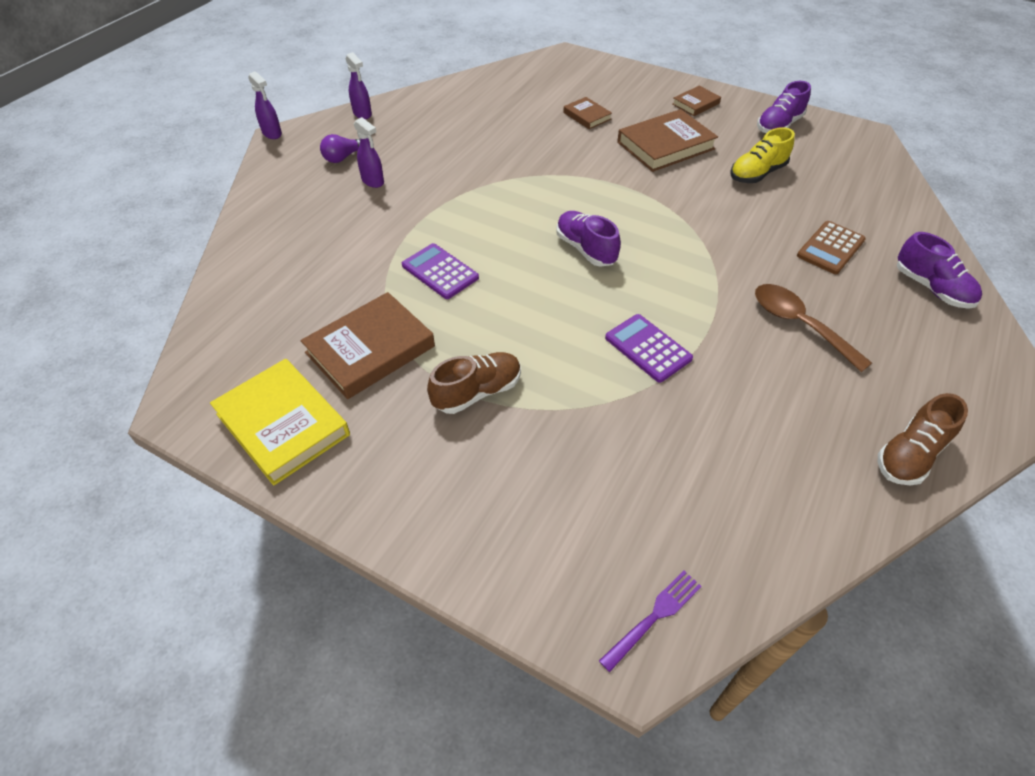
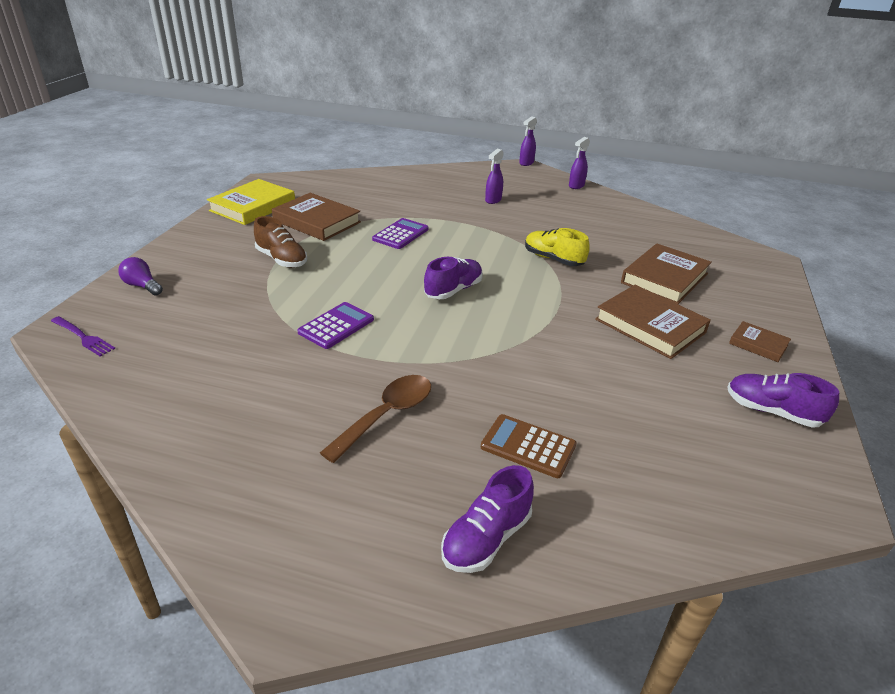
camera: 75 degrees right, 15 degrees down
(343, 157) = (515, 187): purple light bulb -> purple light bulb (142, 286)
(587, 116) = (664, 278): brown book -> brown book, size x1.88
(757, 174) = (644, 391): yellow shoe -> yellow shoe (553, 259)
(910, 455) = (209, 485): brown shoe -> none

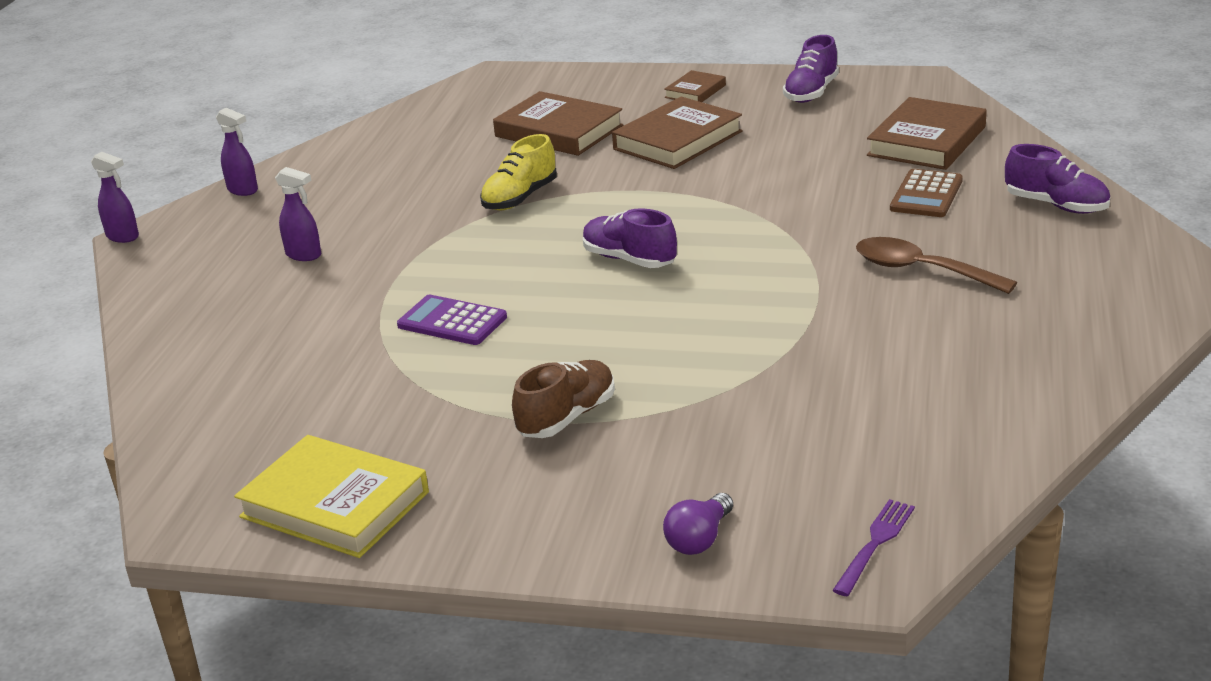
camera: 90 degrees left, 5 degrees down
(317, 221) = (405, 412): brown book -> brown book (927, 141)
(336, 326) = (754, 331): purple calculator -> none

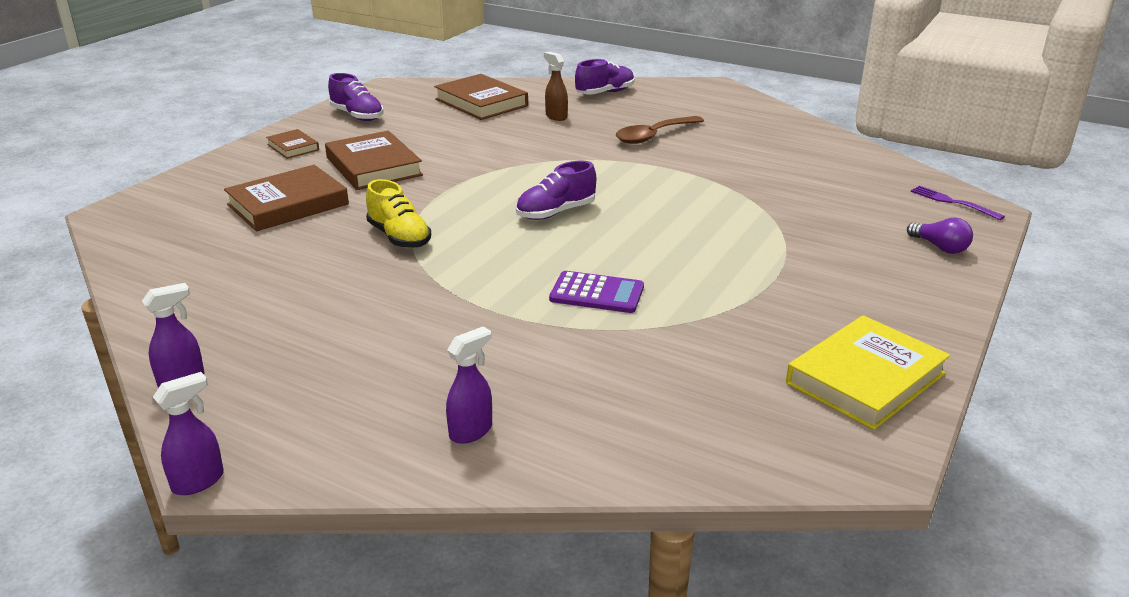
camera: 75 degrees left, 0 degrees up
(304, 255) = (393, 354): purple spray bottle -> purple spray bottle (471, 431)
(452, 321) = (597, 293): purple calculator -> purple calculator turned 120 degrees counterclockwise
(567, 417) = (775, 267): brown shoe -> none
(926, 195) = (556, 116): brown calculator -> brown spray bottle

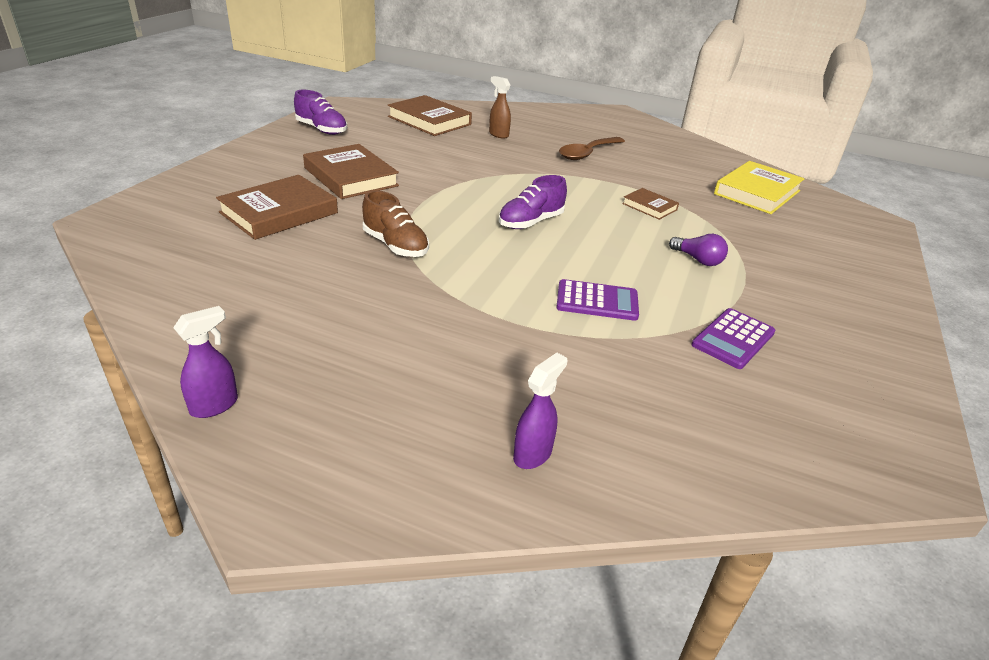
camera: 10 degrees left, 5 degrees up
(198, 481) = (261, 531): purple spray bottle -> none
(293, 147) = (269, 157): brown book -> brown book (649, 207)
(399, 237) = (395, 246): yellow shoe -> brown shoe
(605, 93) = (532, 115): purple shoe -> none
(733, 332) = (733, 339): none -> purple calculator
(865, 378) = (866, 383): yellow book -> yellow book (757, 192)
(940, 247) = (863, 255): purple light bulb -> purple light bulb (698, 260)
(953, 202) = (852, 215): purple fork -> none

